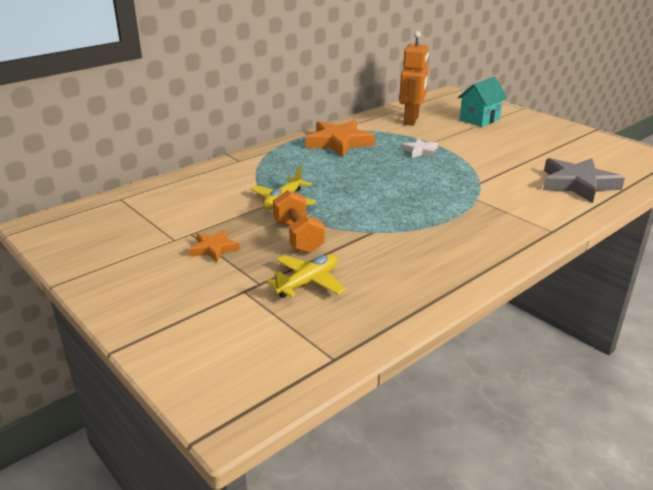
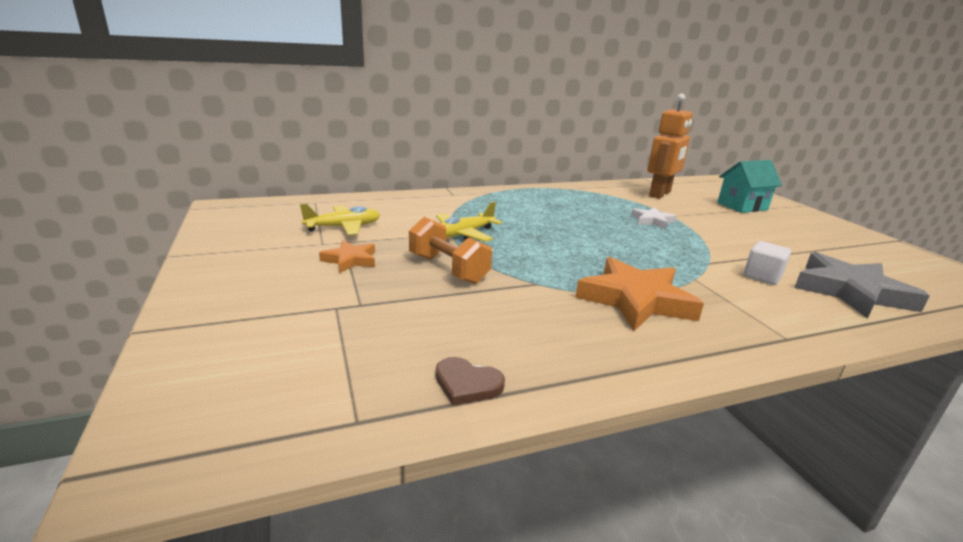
camera: 20 degrees right, 5 degrees down
(298, 237) = (448, 269): orange dumbbell -> orange dumbbell turned 45 degrees counterclockwise
(308, 282) = (414, 317): yellow plane -> yellow plane (343, 227)
(339, 142) = (566, 198): orange star -> orange star (635, 300)
(381, 317) = (467, 384): none -> brown heart
(519, 186) = (762, 276): none -> white cube

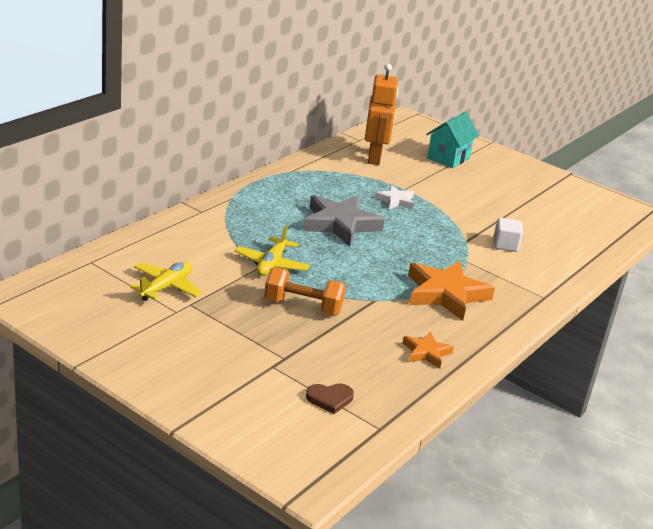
camera: 35 degrees left, 5 degrees up
(350, 260) = (223, 321): orange star -> orange star (426, 353)
(467, 384) = (409, 388): brown heart -> brown heart (330, 399)
(850, 291) = (561, 243): grey star -> grey star (340, 224)

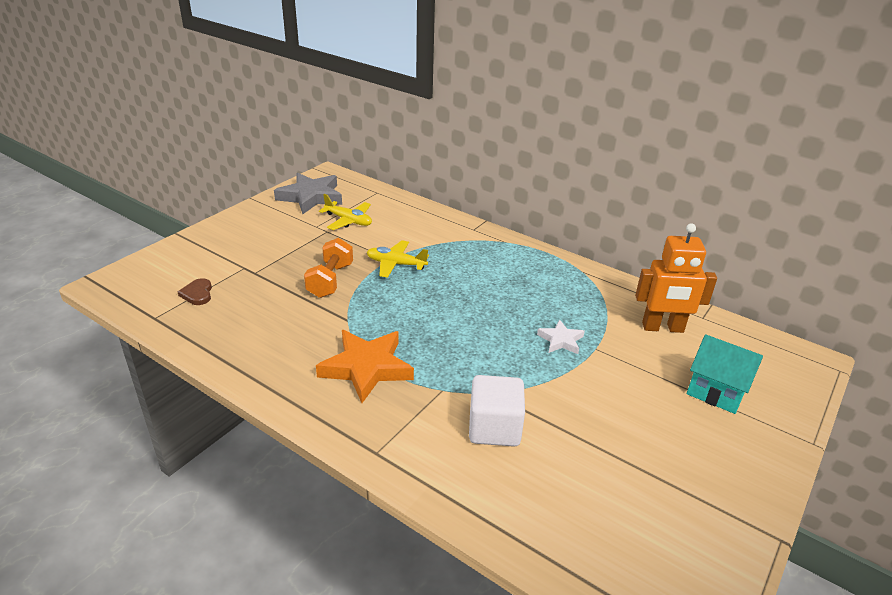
camera: 90 degrees right, 5 degrees up
(340, 224) = (486, 301): grey star -> grey star (311, 197)
(426, 353) = (259, 348): orange star -> none
(505, 245) = (494, 428): white cube -> white cube, size x1.58

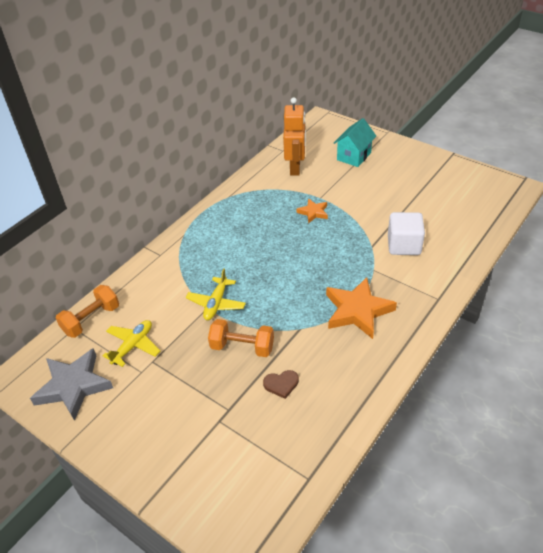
camera: 85 degrees left, 10 degrees up
(197, 294) = (266, 451): brown heart -> brown heart (281, 384)
(385, 199) = (91, 320): none -> orange dumbbell
(561, 340) = (313, 212): white star -> orange star

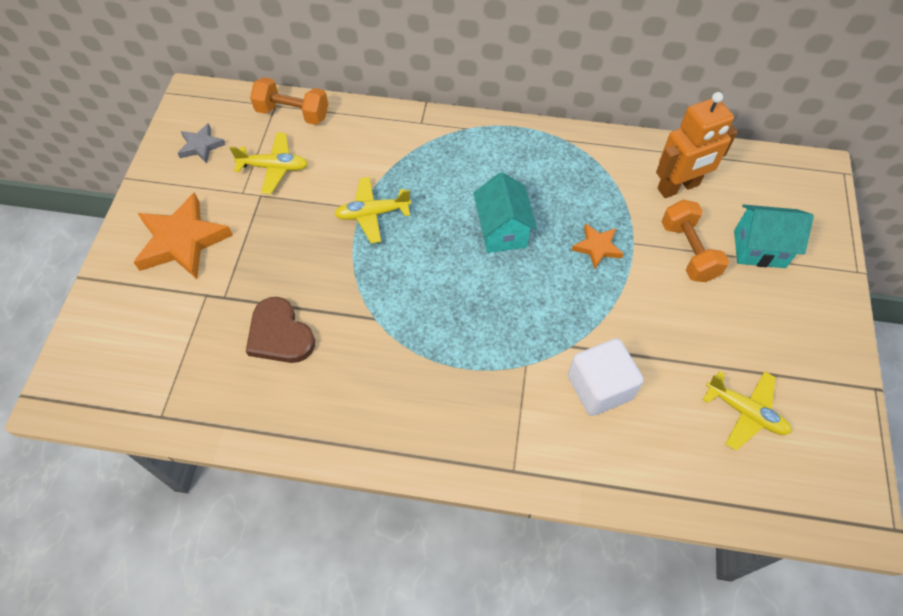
camera: 60 degrees right, 15 degrees up
(73, 386) = (201, 146): grey star -> grey star, size x0.53
(242, 347) = (318, 270): orange dumbbell -> orange dumbbell (688, 251)
(274, 247) = (502, 231): none -> turquoise house
(281, 384) = (280, 334): brown heart -> brown heart, size x1.64
(357, 311) = (437, 373): orange star -> orange star (182, 241)
(445, 199) = (745, 412): none -> yellow plane

